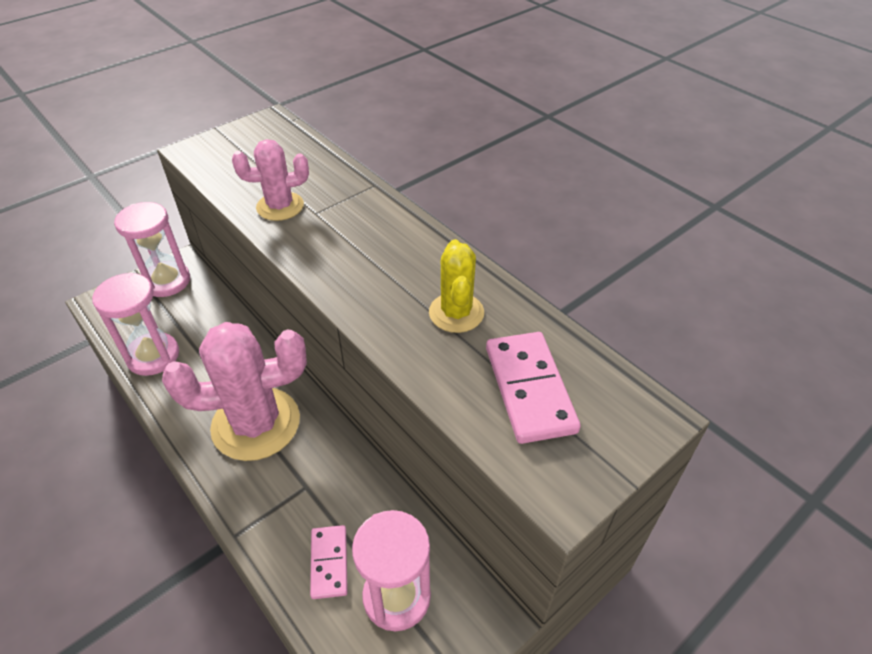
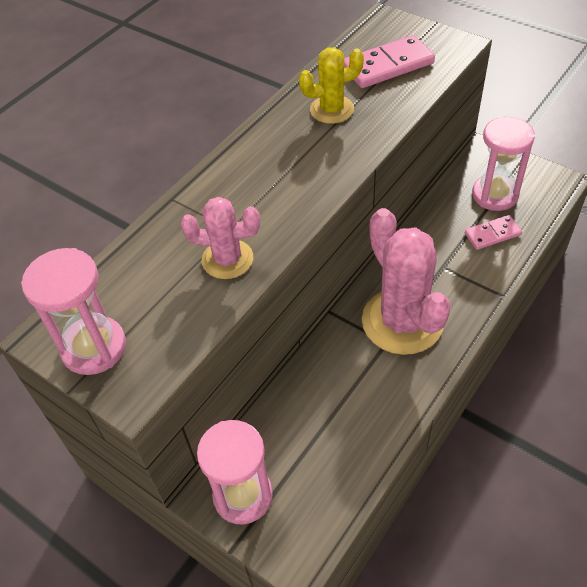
camera: 100 degrees left, 5 degrees up
(153, 356) = (359, 447): pink hourglass -> pink hourglass (94, 347)
(280, 206) = (227, 259): pink cactus -> pink cactus turned 60 degrees counterclockwise

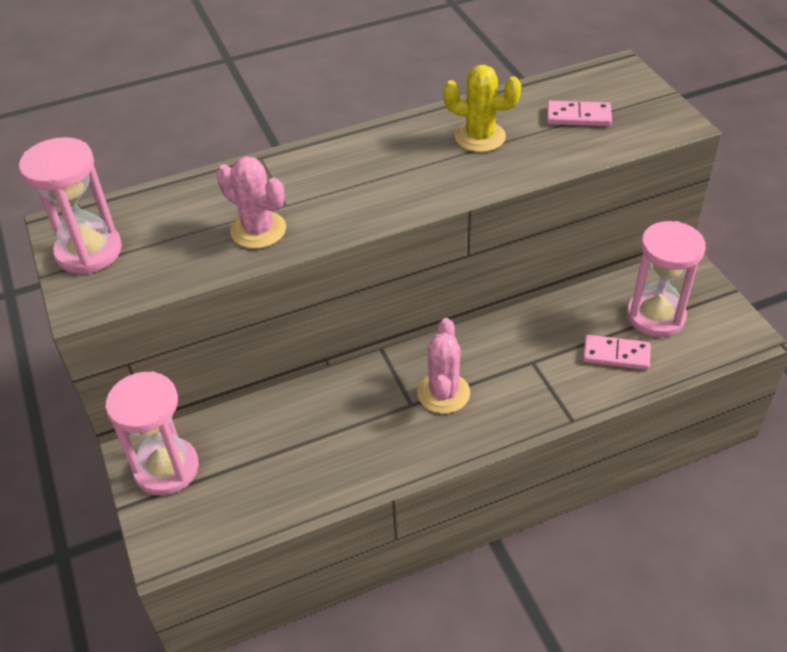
camera: 30 degrees right, 5 degrees down
(388, 65) = (578, 116): pink domino -> pink domino, size x0.62
(402, 321) = (443, 393): pink cactus -> pink cactus, size x0.55

